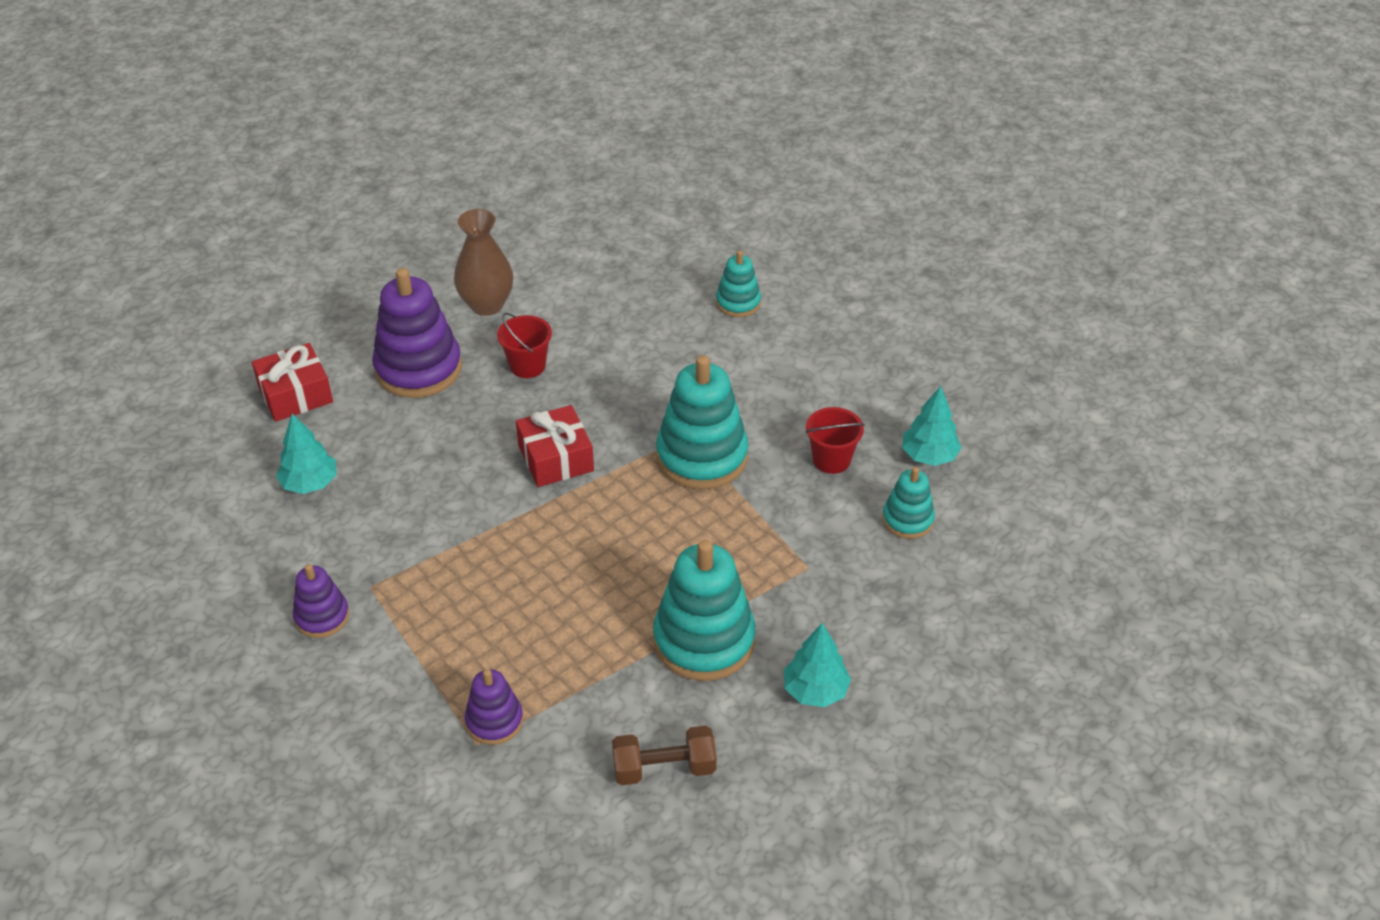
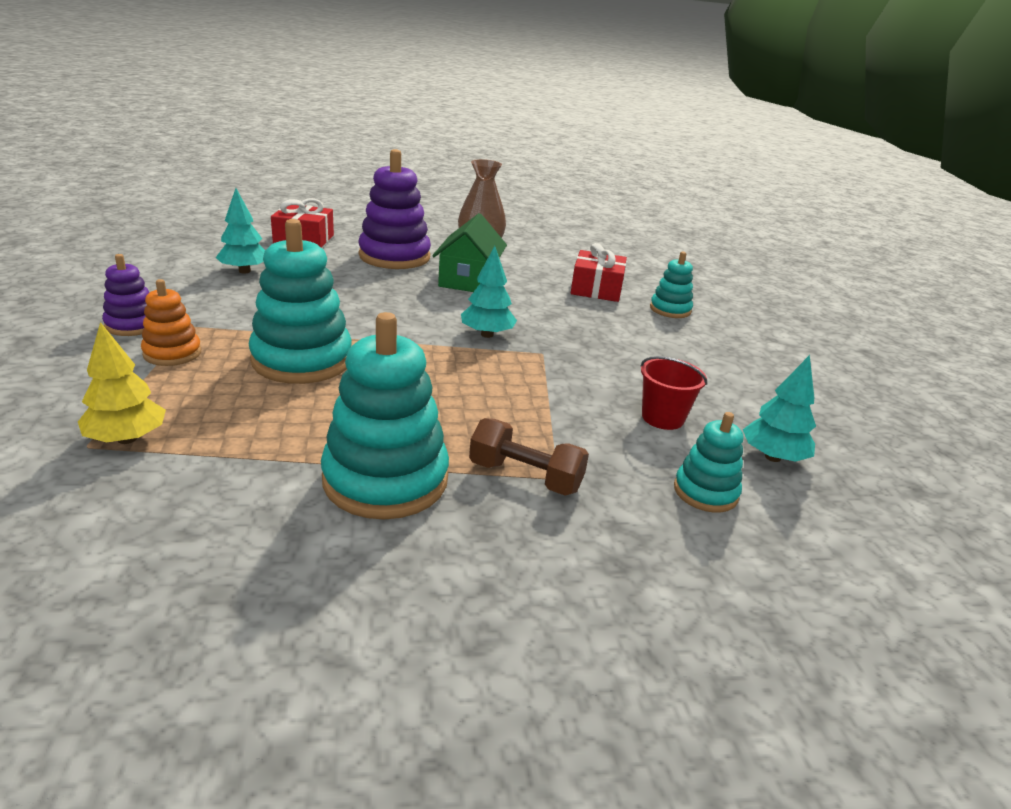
camera: 30 degrees right, 15 degrees down
(403, 625) = (172, 353): none -> orange stacking toy
(494, 721) = (127, 439): purple stacking toy -> yellow tree
(527, 365) = (468, 280): red bucket -> green house
(556, 458) = (423, 324): red gift -> red gift (596, 289)
(664, 768) = (198, 560): brown dumbbell -> brown dumbbell (525, 477)
(702, 456) = (541, 368): turquoise stacking toy -> turquoise stacking toy (302, 360)
(815, 691) = (445, 583): turquoise tree -> turquoise tree (487, 334)

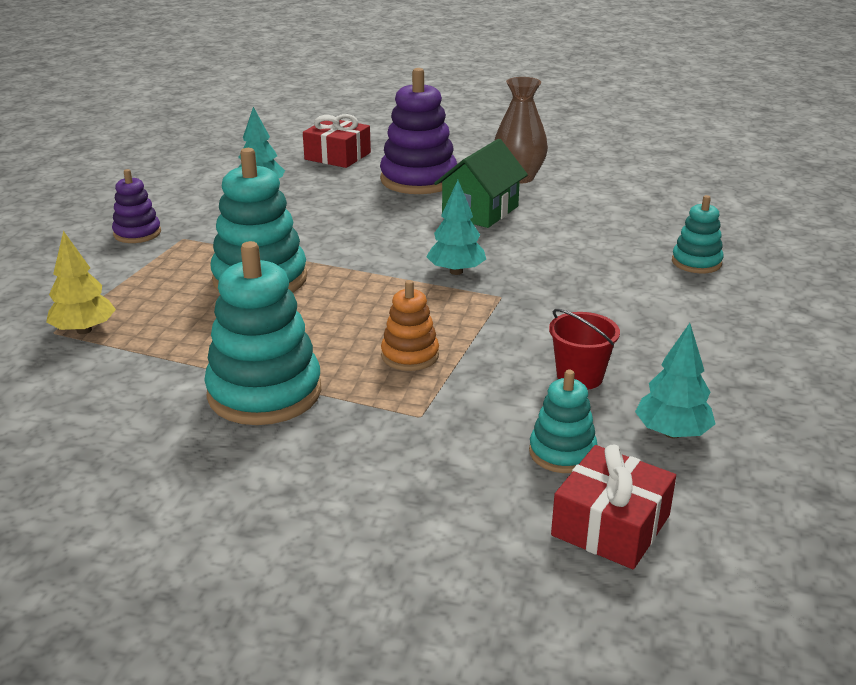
camera: 25 degrees right, 0 degrees up
(172, 353) = (155, 262): orange stacking toy -> orange stacking toy (410, 355)
(525, 477) = (390, 410): brown dumbbell -> none
(596, 289) = (623, 231): red gift -> red gift (611, 525)

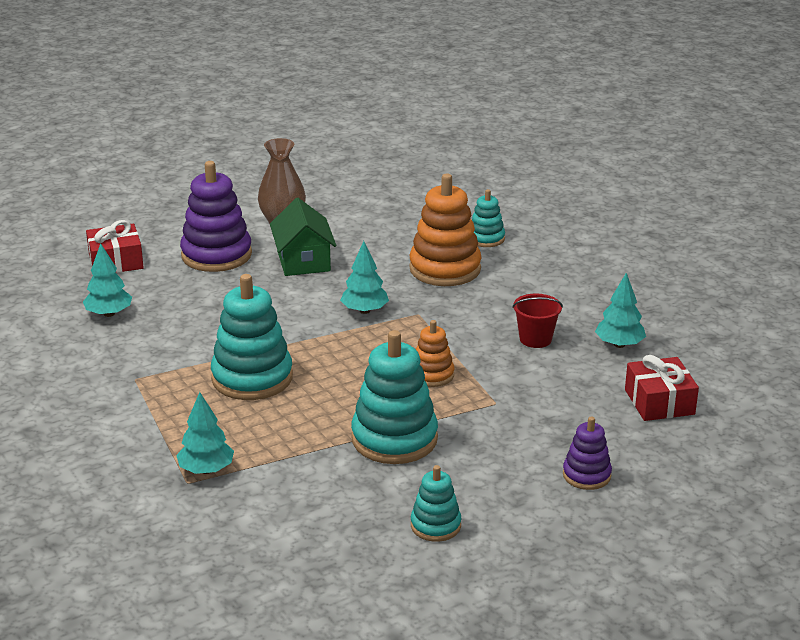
camera: 45 degrees left, 0 degrees up
(84, 330) = (206, 470): yellow tree -> turquoise tree
(137, 233) = (91, 392): purple stacking toy -> purple stacking toy (586, 475)
(562, 453) = (589, 382): turquoise stacking toy -> turquoise stacking toy (435, 525)
(601, 270) = (445, 269): none -> orange stacking toy

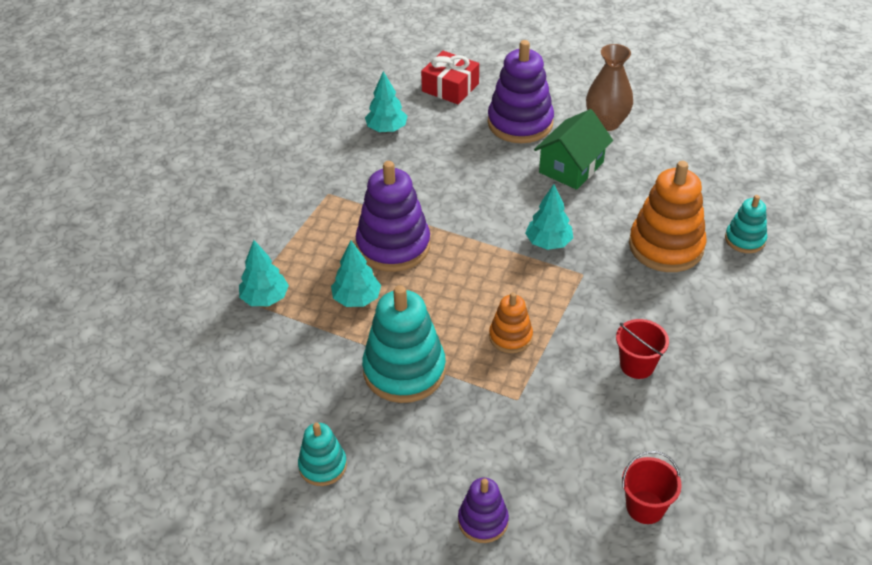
camera: 50 degrees right, 15 degrees up
(252, 378) = (393, 246): turquoise stacking toy -> purple stacking toy
(619, 344) = (699, 425): turquoise tree -> turquoise tree (357, 299)
(659, 402) = (645, 507): red gift -> red bucket

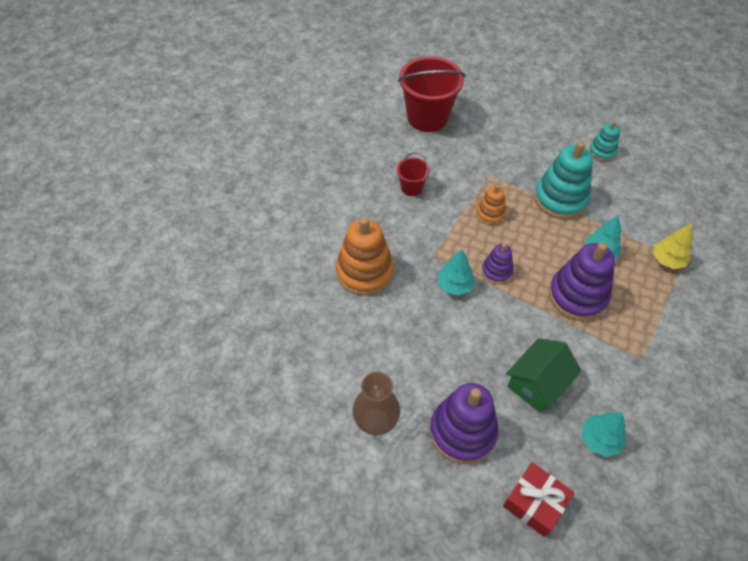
camera: 175 degrees left, 10 degrees up
(265, 298) = (667, 260): turquoise tree -> yellow tree
(483, 521) = (512, 119): purple stacking toy -> purple stacking toy (496, 271)
(571, 167) = (422, 364): green house -> green house (537, 383)
(645, 507) = (427, 117): red bucket -> red bucket, size x2.05
(745, 239) = (302, 271): turquoise stacking toy -> none

